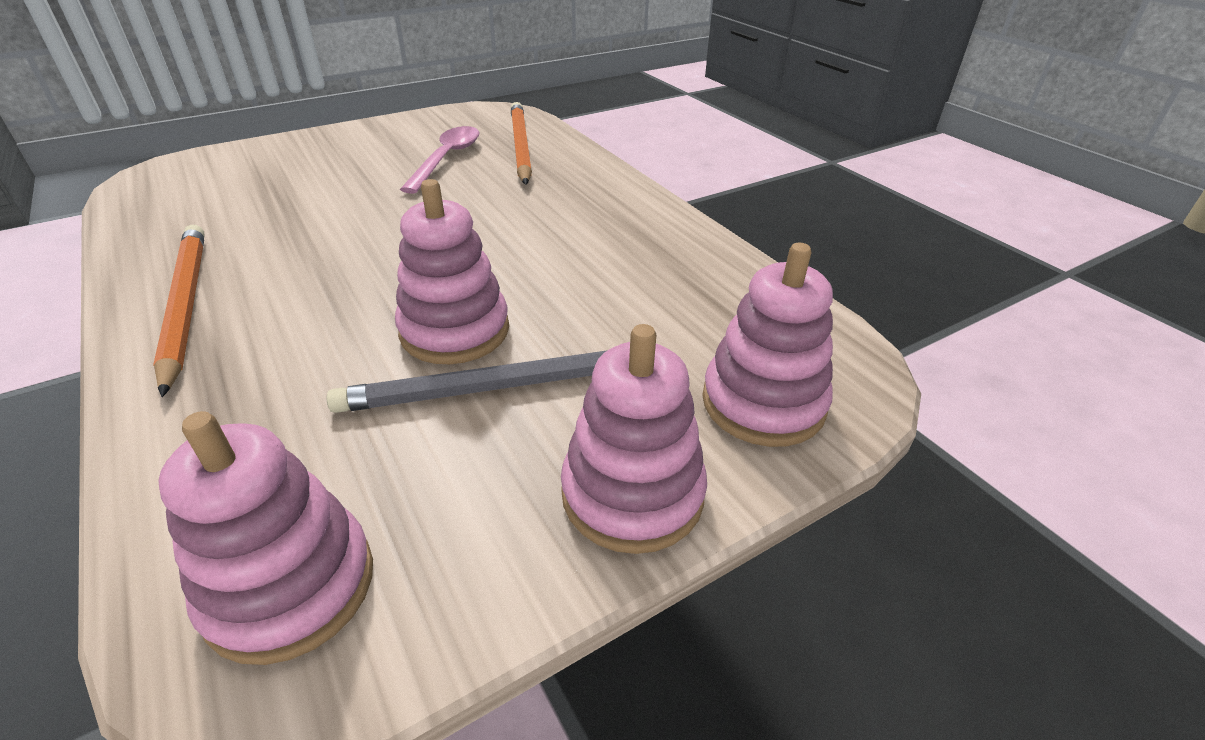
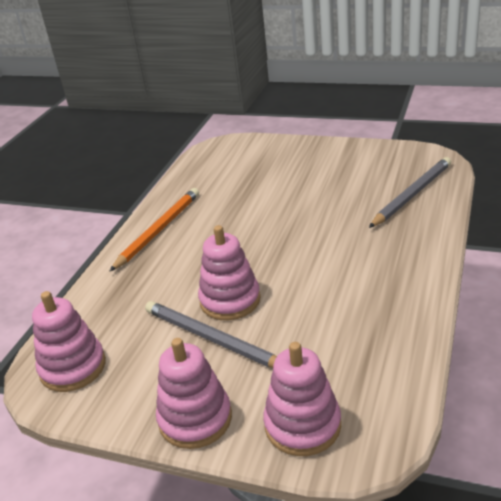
camera: 55 degrees right, 5 degrees down
(447, 159) = (357, 188): pink spoon -> none
(520, 146) = (412, 194): orange pencil -> grey pencil

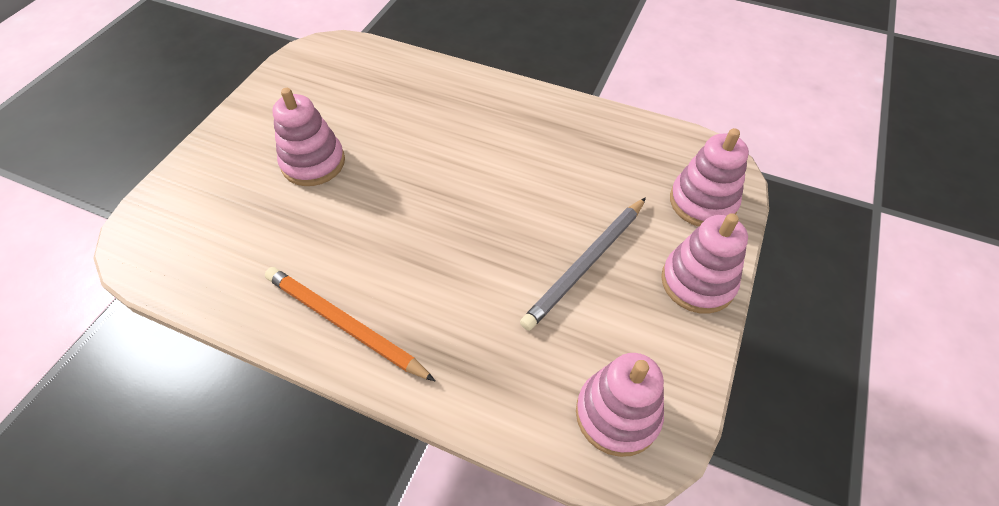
camera: 90 degrees left, 20 degrees up
(230, 300) = (523, 246): pink stacking toy -> pink stacking toy (313, 163)
(412, 194) = (384, 77): grey pencil -> none

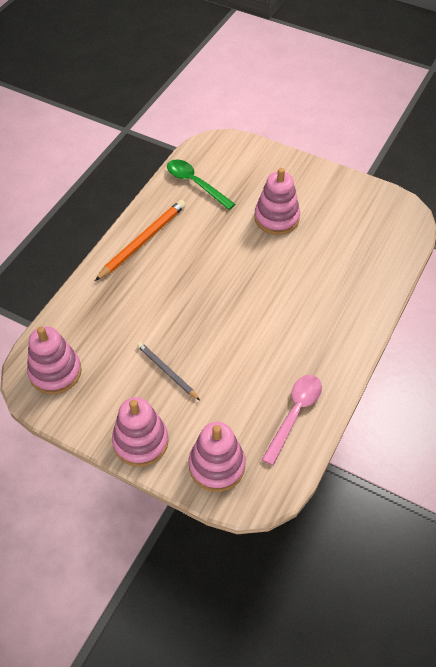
camera: 95 degrees right, 0 degrees up
(224, 263) = (195, 184): none -> green spoon
(586, 264) = (167, 371): grey pencil -> grey pencil, size x0.62
(616, 138) = (294, 414): none -> pink spoon

